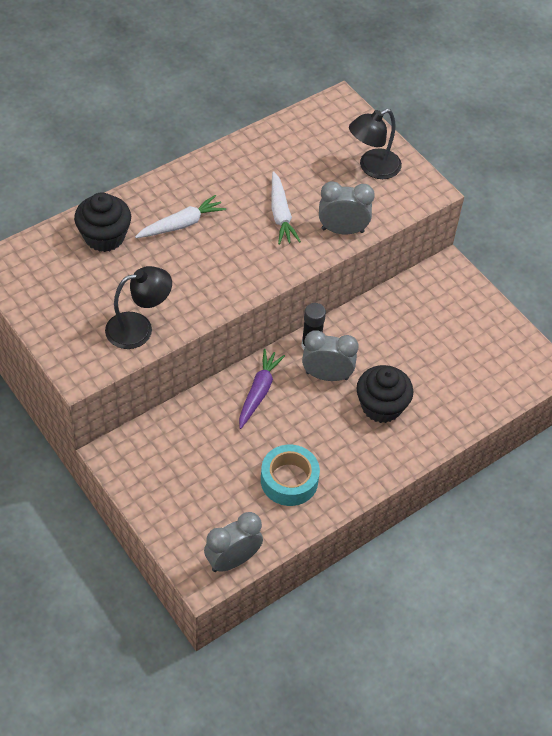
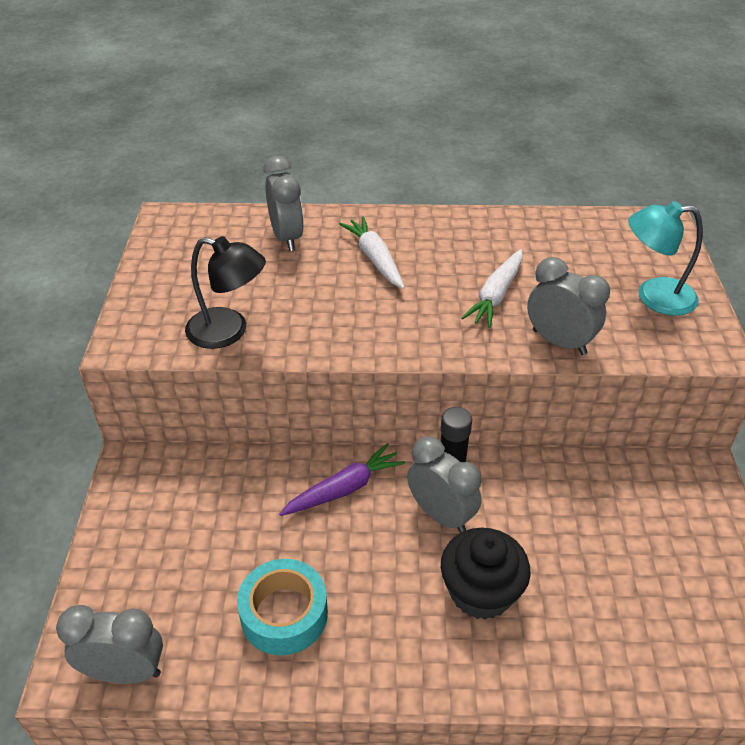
camera: 40 degrees right, 10 degrees down
(104, 237) = (287, 238): black cupcake -> grey clock
(181, 224) = (375, 259): white carrot -> white carrot turned 120 degrees counterclockwise
(372, 168) = (654, 296): black lamp -> turquoise lamp

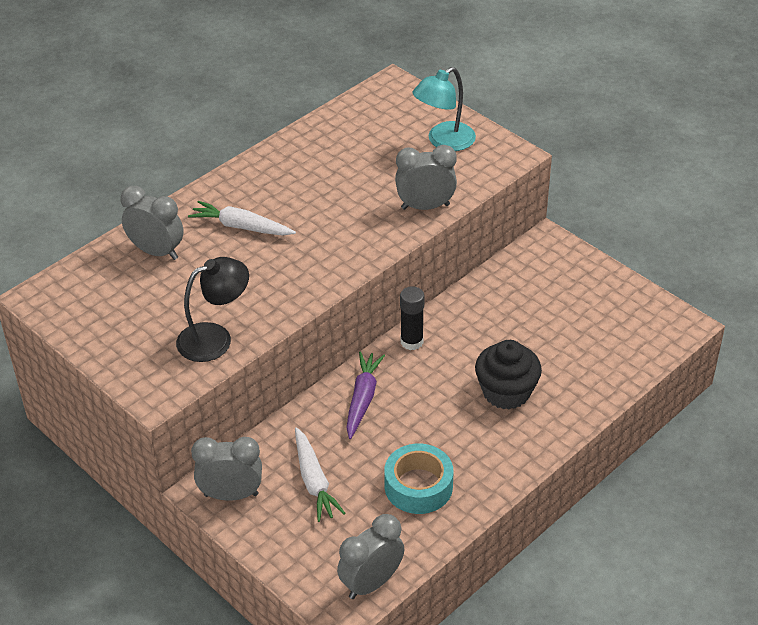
camera: 45 degrees left, 0 degrees up
(441, 515) = (437, 370): grey clock -> grey clock (231, 495)
(496, 295) = (352, 201): white carrot -> white carrot (314, 481)

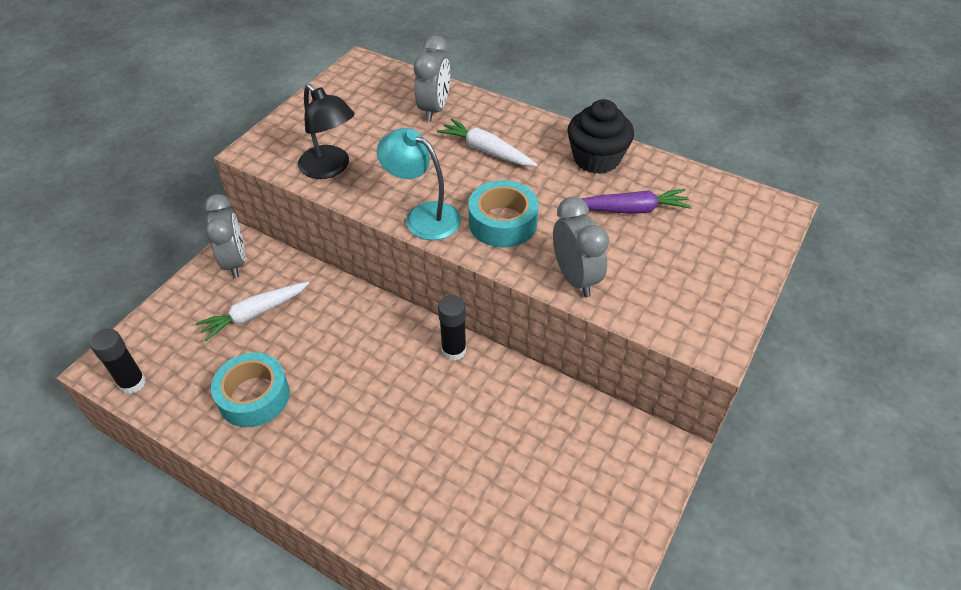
camera: 75 degrees right, 5 degrees up
(242, 227) = (487, 151): white carrot -> white carrot turned 60 degrees counterclockwise
(344, 234) = (502, 222): none -> turquoise tape
(362, 399) = (364, 327): purple carrot -> purple carrot (630, 210)
(371, 583) = (132, 383): grey clock -> black glue stick
(444, 141) = (700, 273): turquoise lamp -> turquoise lamp (423, 216)
(506, 392) = (399, 452): black cupcake -> black cupcake (596, 159)

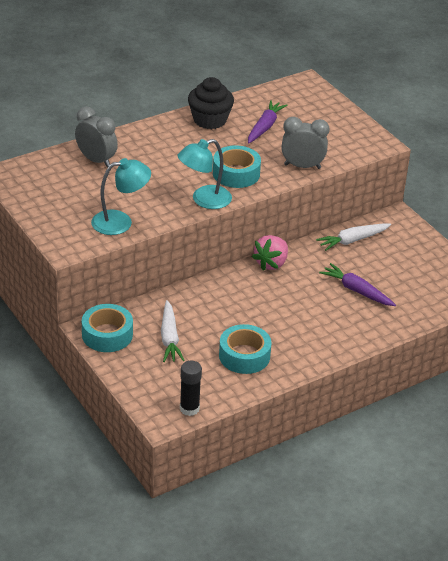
camera: 65 degrees left, 10 degrees down
(235, 262) = (107, 335): grey clock -> turquoise tape
(330, 168) = (120, 222): black lamp -> turquoise lamp
(454, 350) = (271, 263): black glue stick -> pink strawberry
(458, 468) = (357, 291): none -> purple carrot
(487, 151) = (163, 155): white carrot -> white carrot (353, 240)

